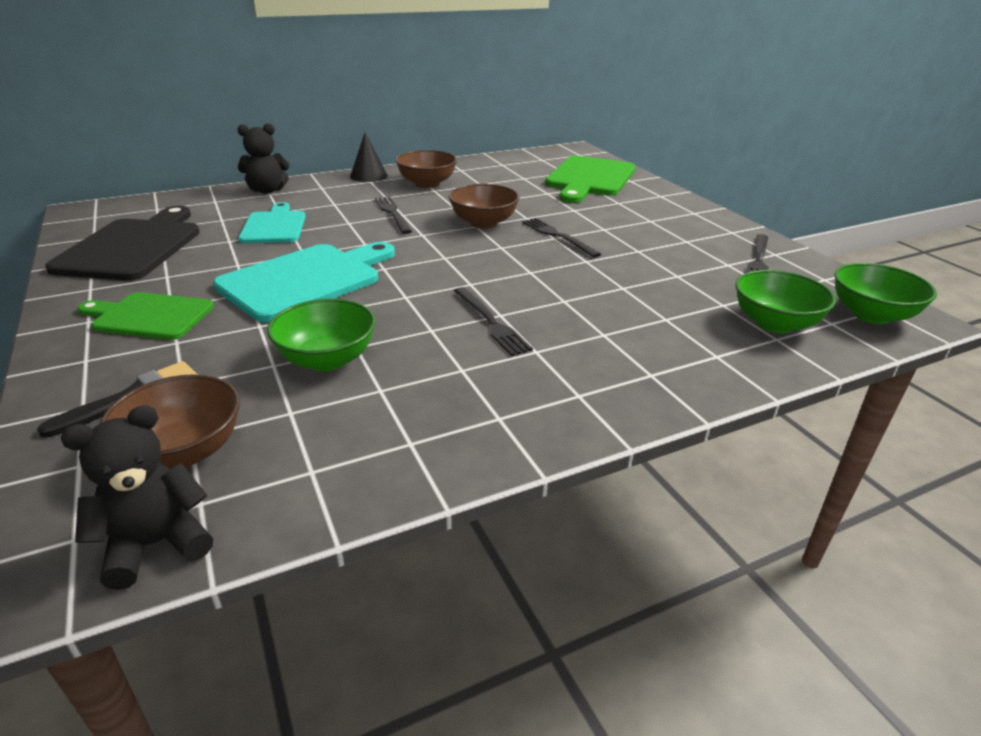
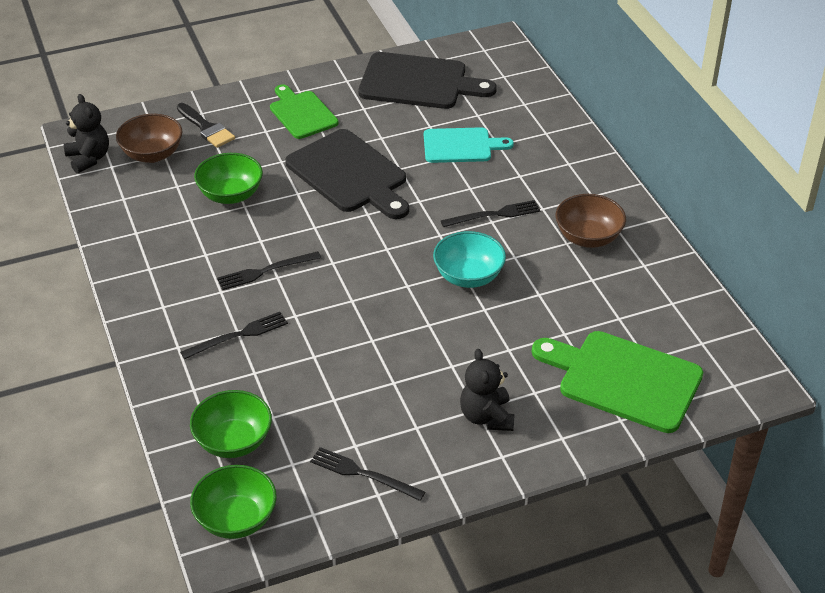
camera: 95 degrees right, 10 degrees up
(149, 316) = (301, 113): green cutting board -> green cutting board turned 45 degrees counterclockwise
(267, 190) = (556, 130): black teddy bear -> black teddy bear (486, 417)
(305, 280) = (350, 174): turquoise cutting board -> black cutting board
(368, 176) = (611, 193): black cone -> none
(483, 223) = (468, 276): brown bowl -> turquoise bowl
(558, 236) = (432, 327): black fork -> black fork (238, 335)

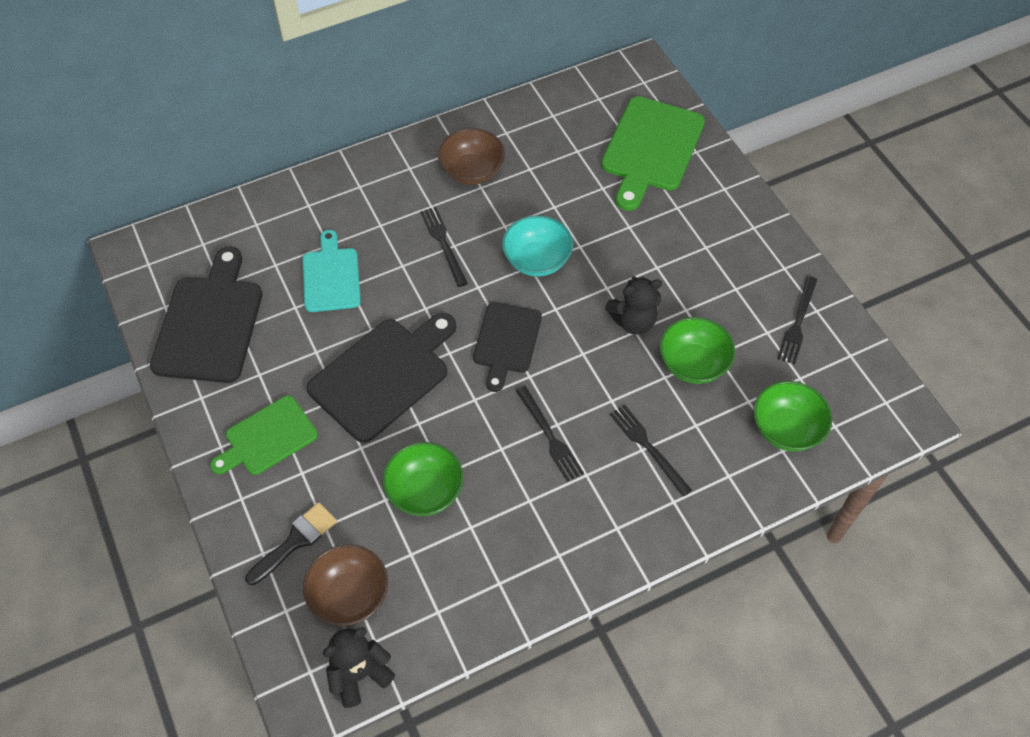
camera: 95 degrees left, 15 degrees up
(236, 519) = (872, 413): green bowl -> green bowl (693, 364)
(373, 250) = (507, 341): none -> black cutting board
(486, 417) = (713, 239): black teddy bear -> black teddy bear (633, 321)

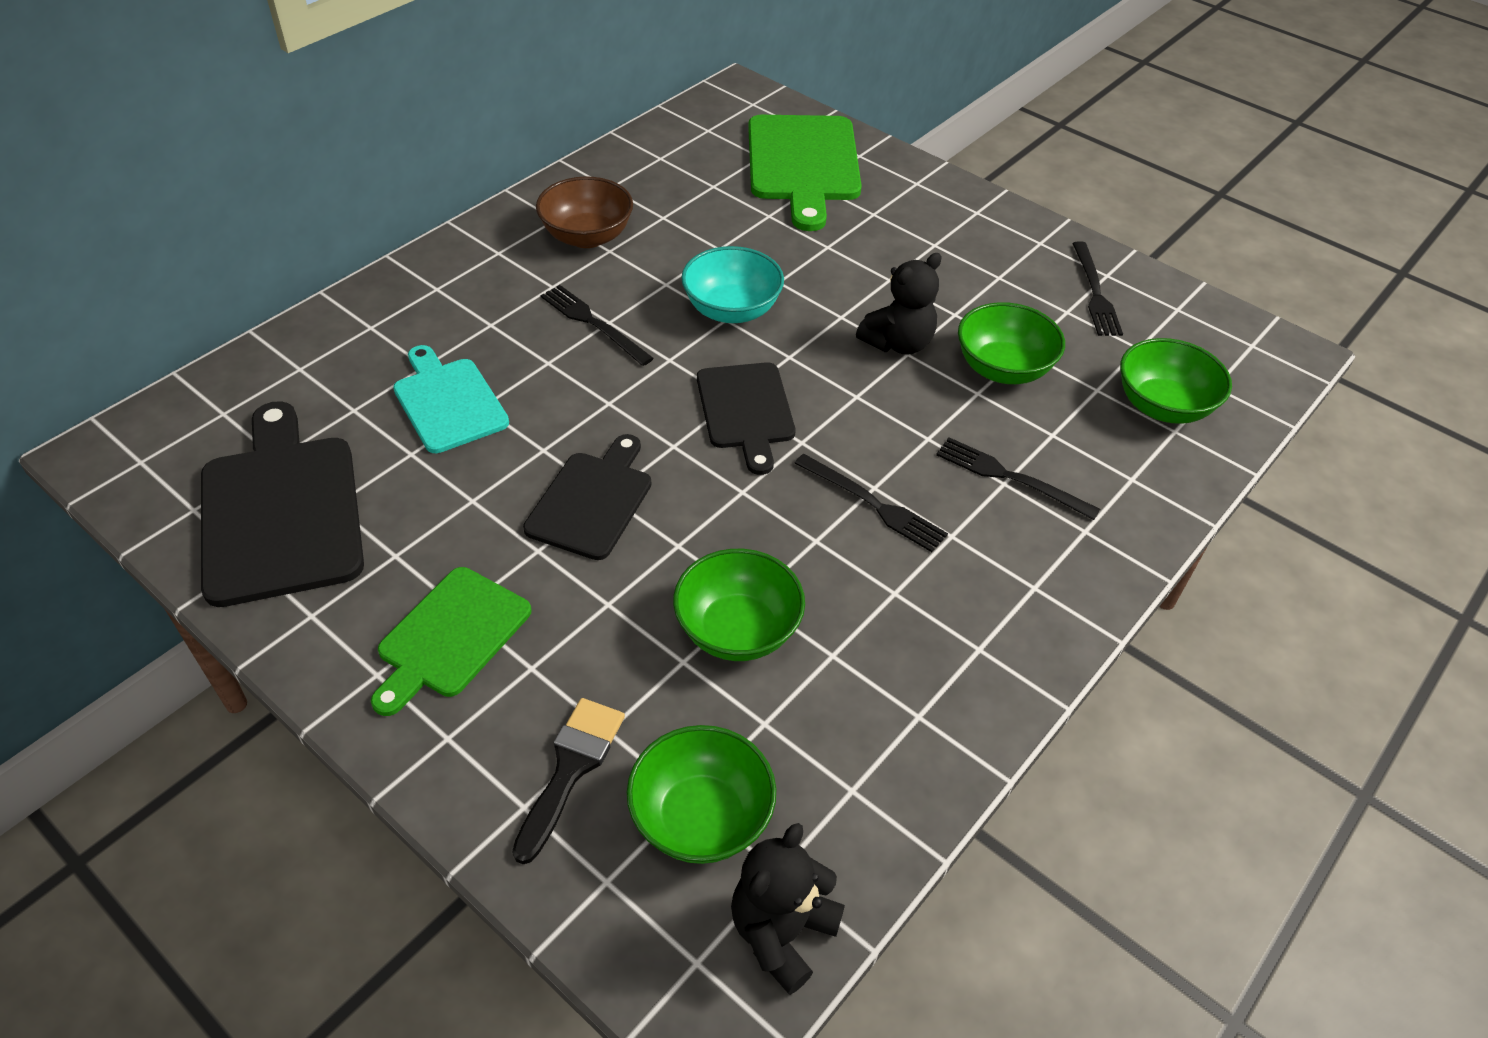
camera: 25 degrees left, 10 degrees down
(349, 595) = (701, 818): brown bowl -> green bowl
(383, 375) = (592, 501): black cutting board -> black cutting board, size x0.63

